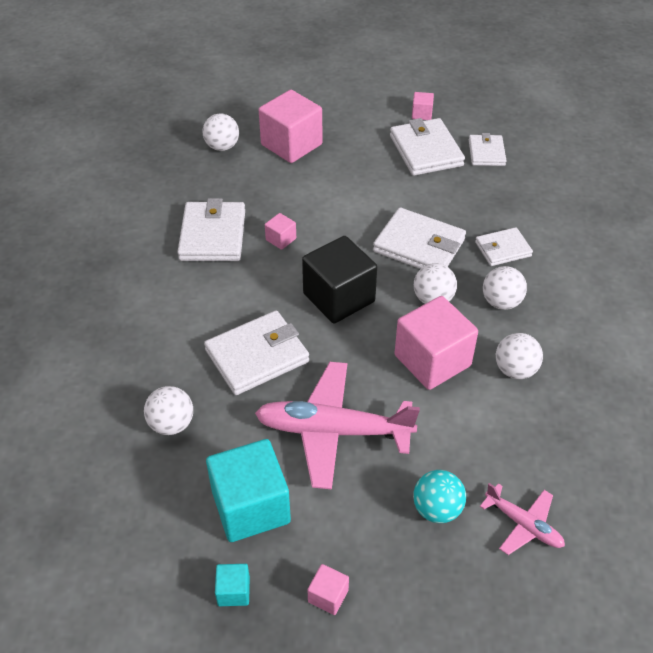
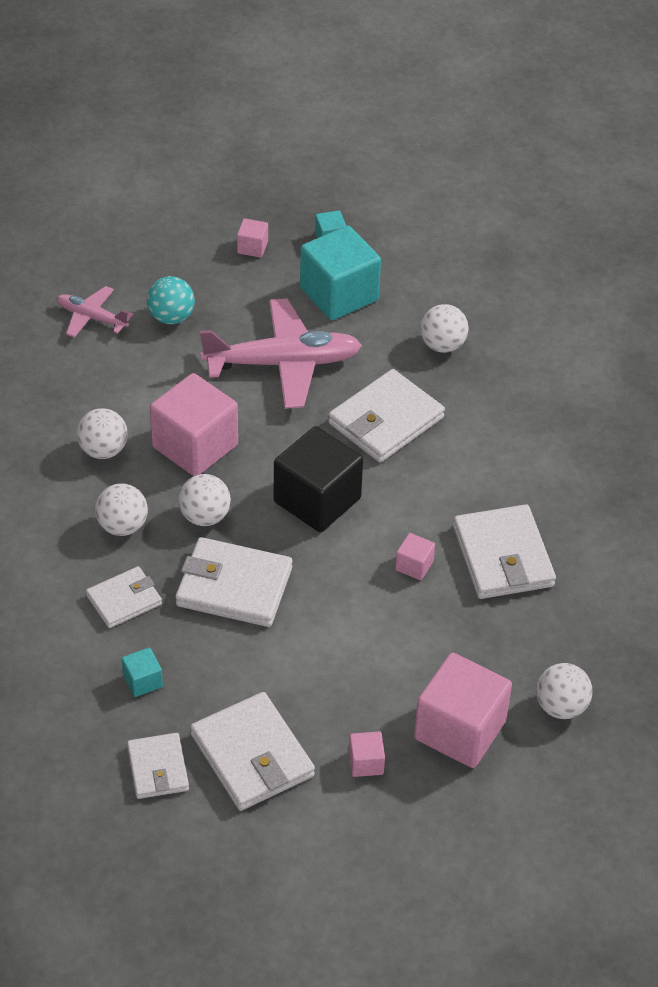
camera: 165 degrees right, 0 degrees up
(421, 114) = (272, 837): pink cube -> pink cube (366, 763)
(492, 198) = (142, 681): none -> turquoise cube

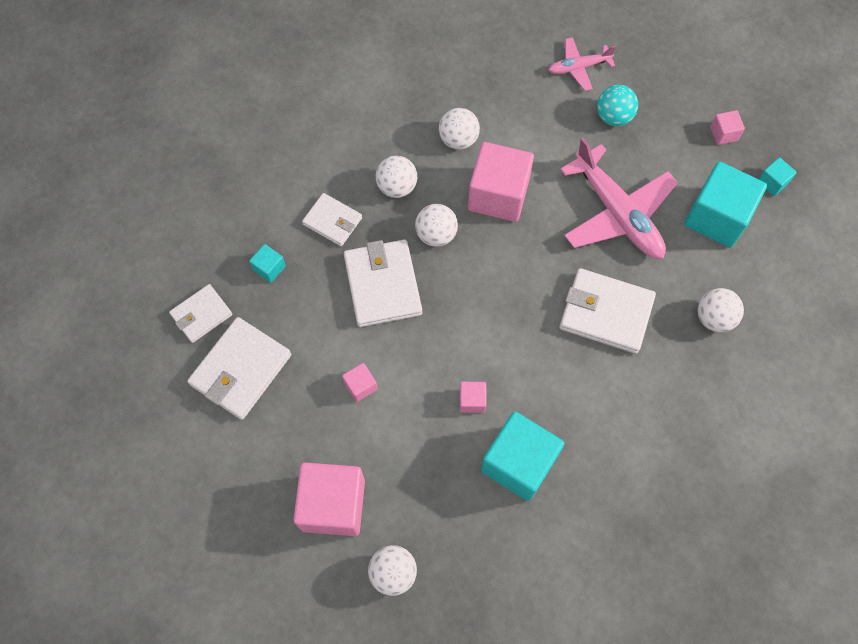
camera: 65 degrees right, 20 degrees up
(91, 317) = (578, 67): pink plane -> pink plane turned 105 degrees counterclockwise
(317, 500) = (496, 302): black cube -> none
(366, 763) = (271, 450): pink cube -> pink cube (360, 386)
(503, 556) = (518, 463): white wallet -> turquoise cube

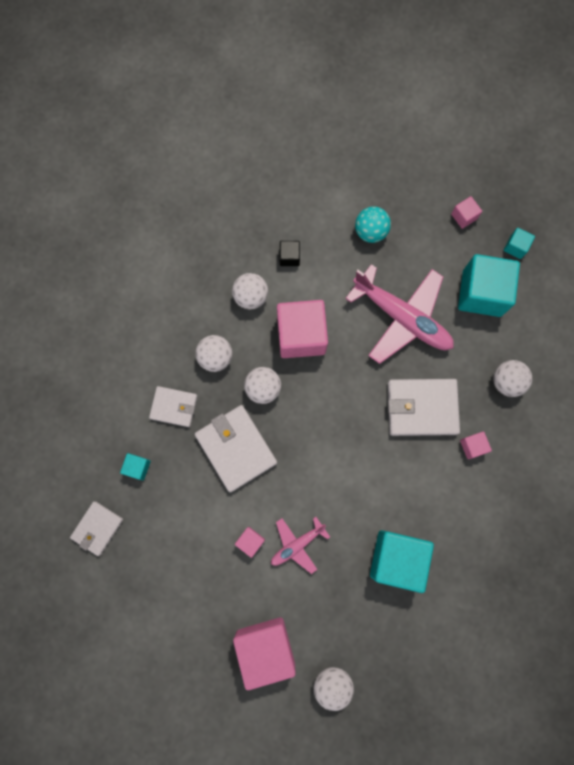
camera: 20 degrees left, 10 degrees up
(241, 370) = (148, 563): white wallet -> none
(472, 400) = (343, 520): pink cube -> pink cube (472, 446)
(515, 114) = (289, 257): none -> black cube
(578, 67) = (327, 196): pink plane -> pink plane (297, 544)

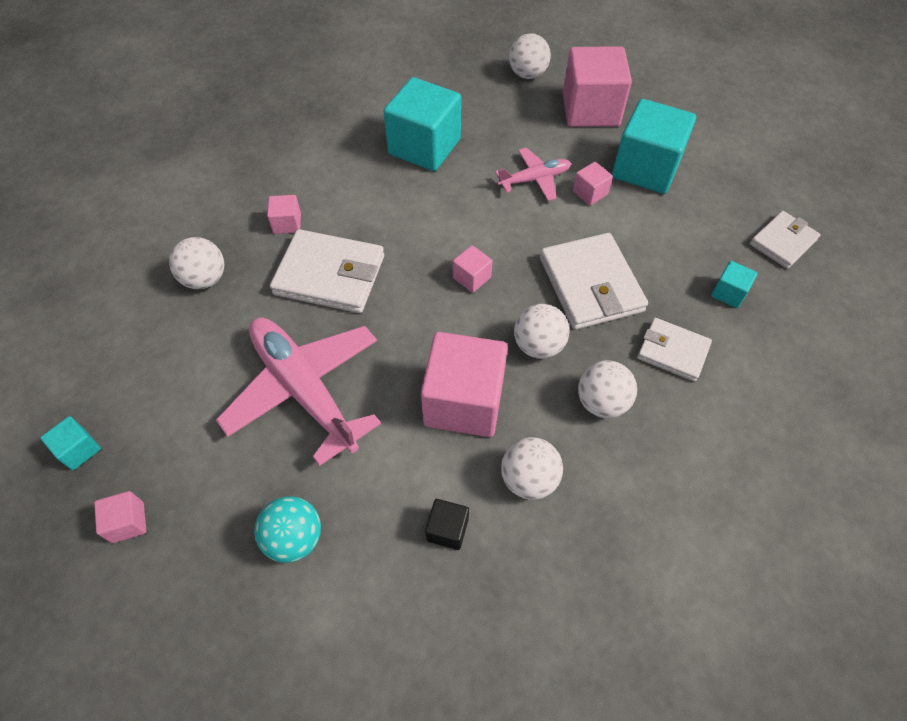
camera: 165 degrees left, 20 degrees down
(321, 432) = (472, 277): none -> pink cube
(481, 293) = (171, 395): turquoise cube -> turquoise cube (645, 168)

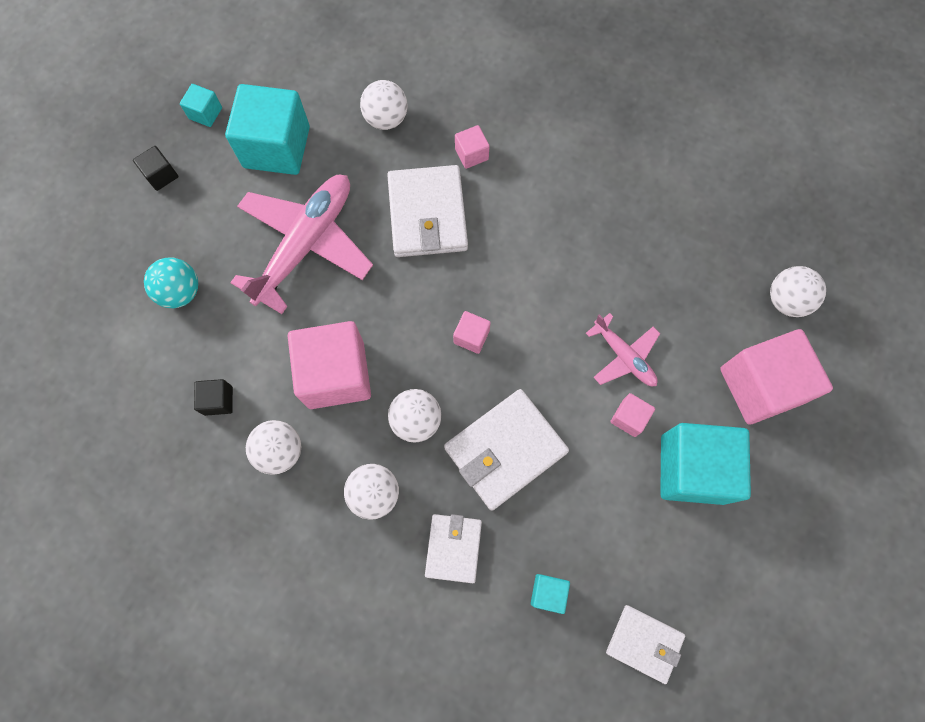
camera: 70 degrees right, 15 degrees up
(128, 522) = (161, 175): pink cube -> black cube
(424, 146) = (622, 234): turquoise cube -> turquoise cube (276, 147)

